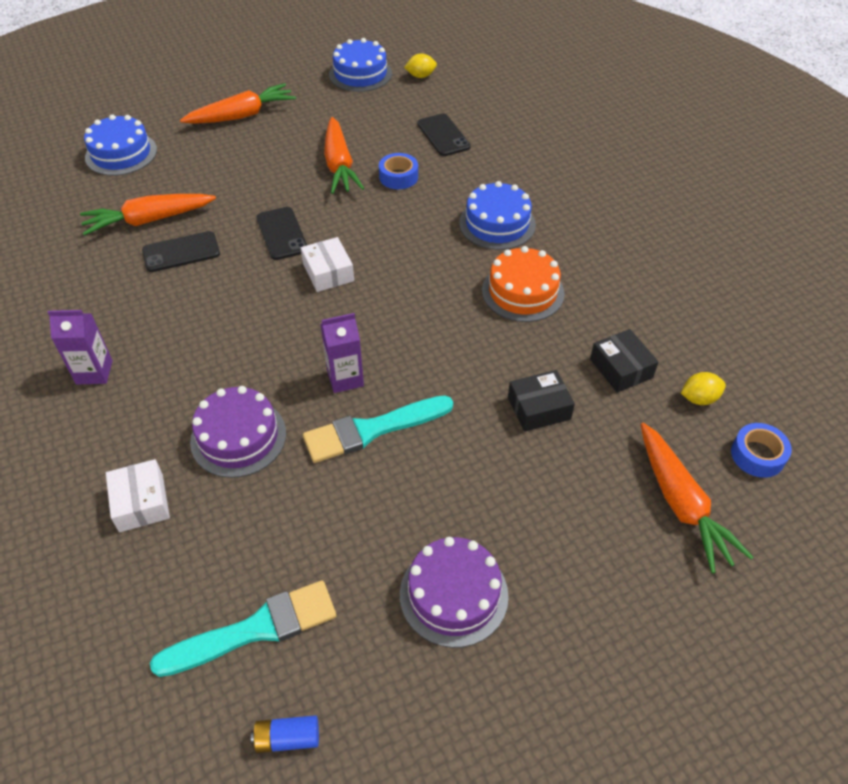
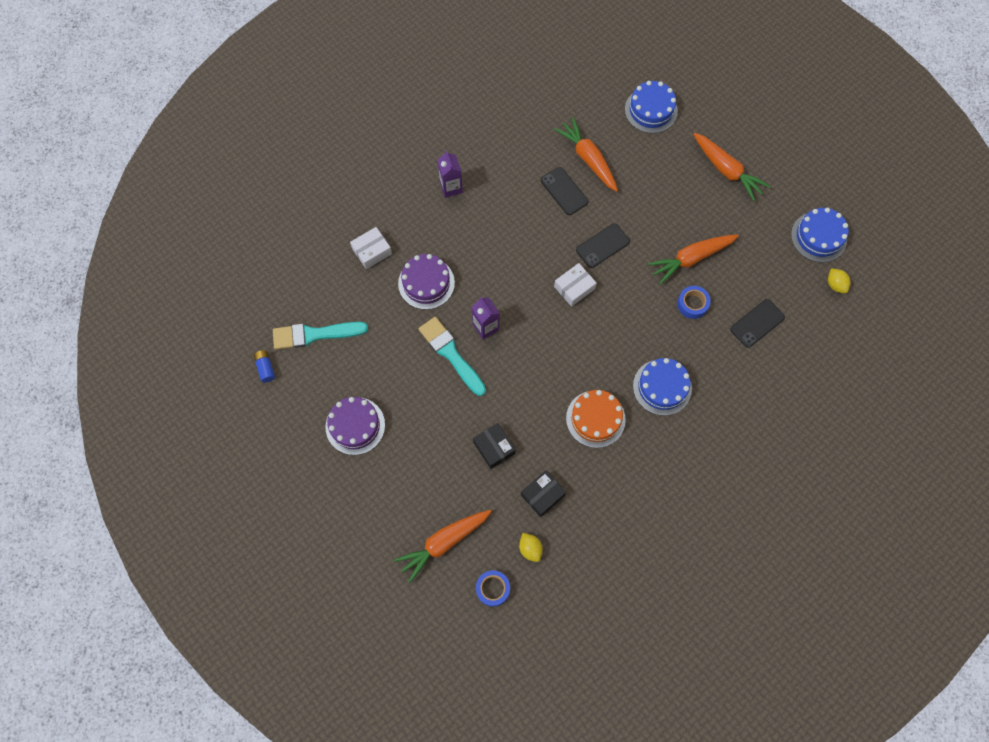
camera: 75 degrees right, 20 degrees up
(255, 629) = (314, 334): turquoise brush -> turquoise brush turned 120 degrees clockwise

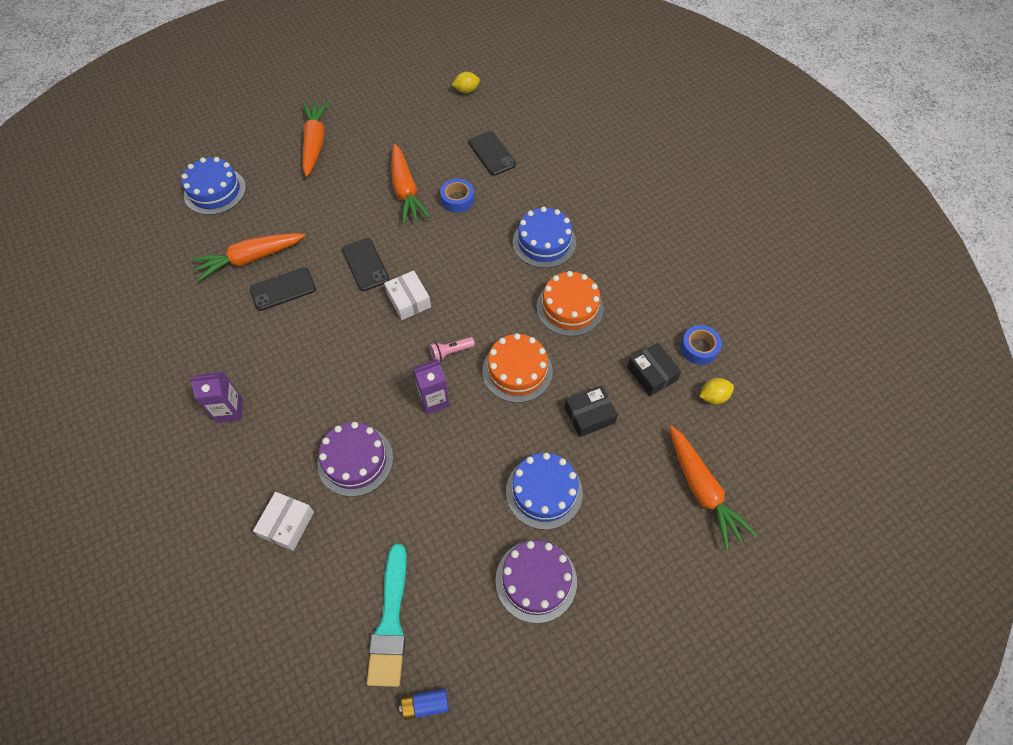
camera: 80 degrees left, 10 degrees down
(372, 251) = (287, 524): white box -> white box turned 45 degrees clockwise
(451, 354) = (460, 445): turquoise brush -> none
(493, 589) = (758, 443): blue tape -> blue tape (699, 348)
(524, 385) = (517, 371): none -> orange cake
(531, 331) = (451, 352): none -> pink flashlight
(726, 170) = (315, 143): orange carrot -> orange carrot turned 60 degrees counterclockwise
(818, 237) = (413, 91): blue cake -> blue cake (544, 491)

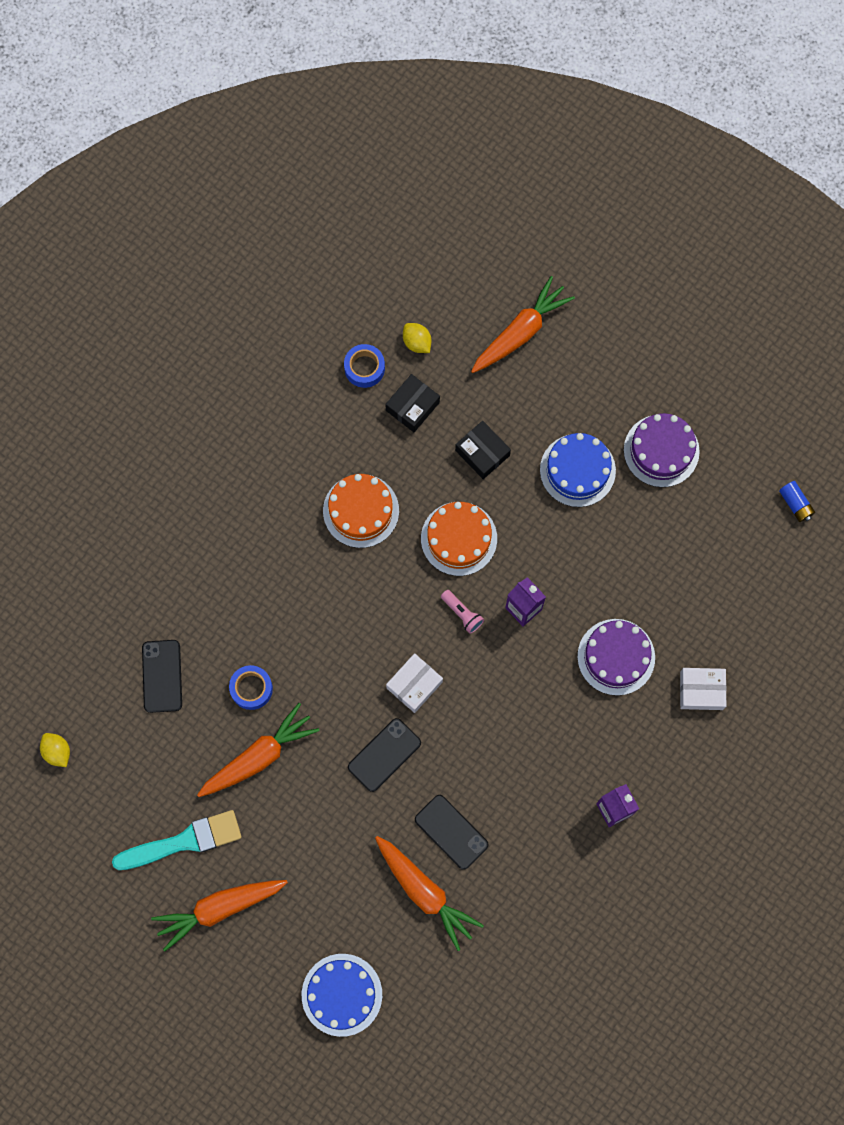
camera: 110 degrees left, 15 degrees up
(390, 622) = (745, 559): turquoise brush -> turquoise brush (184, 841)
(491, 153) = (162, 676): black phone -> black phone turned 45 degrees counterclockwise
(544, 242) = (280, 566): blue cake -> none

